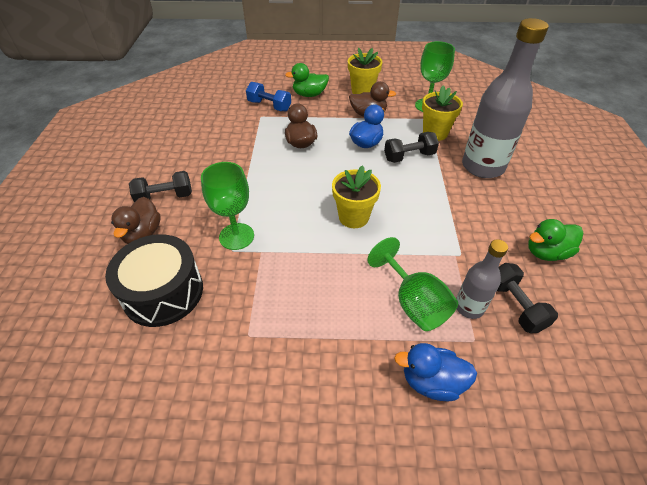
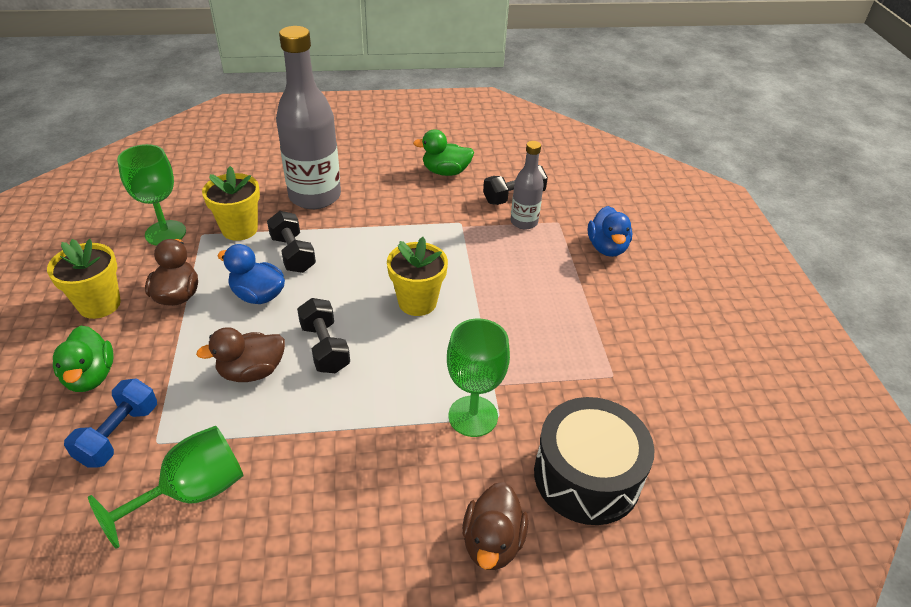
camera: 100 degrees left, 5 degrees down
(142, 234) = (492, 542): brown duck -> brown duck turned 105 degrees clockwise
(165, 197) = (402, 539): black dumbbell -> black dumbbell (325, 347)
(413, 303) = (530, 256): green goblet -> green goblet (192, 492)
(546, 252) = (445, 172): green duck -> green duck turned 120 degrees clockwise

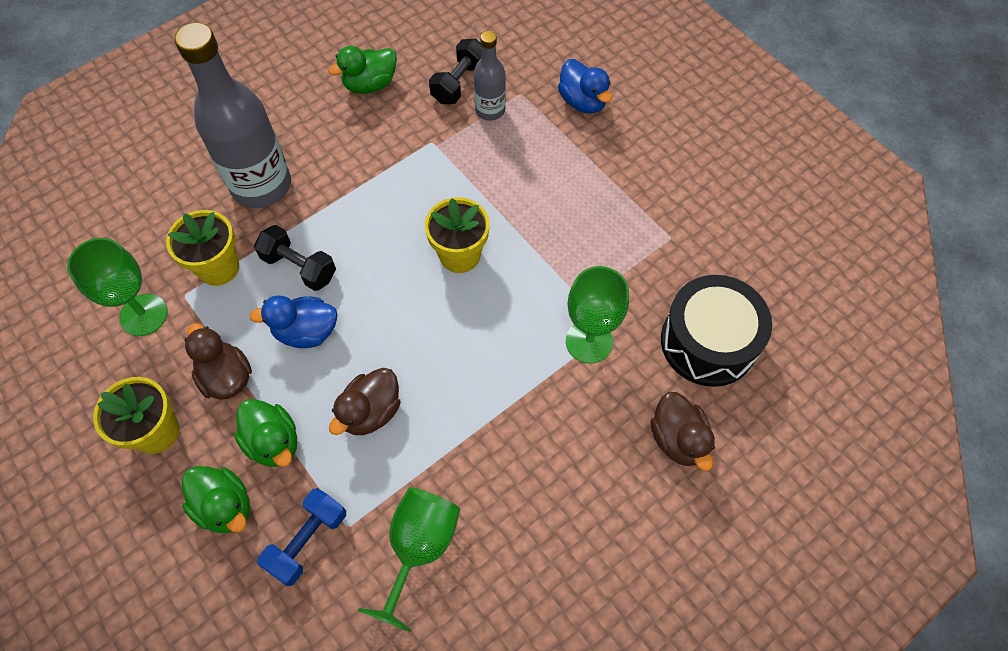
camera: 30 degrees left, 20 degrees up
(119, 434) = (307, 541): blue dumbbell -> blue dumbbell turned 45 degrees clockwise
(165, 353) = (273, 442): none -> green duck
(325, 347) = (415, 350): black dumbbell -> none

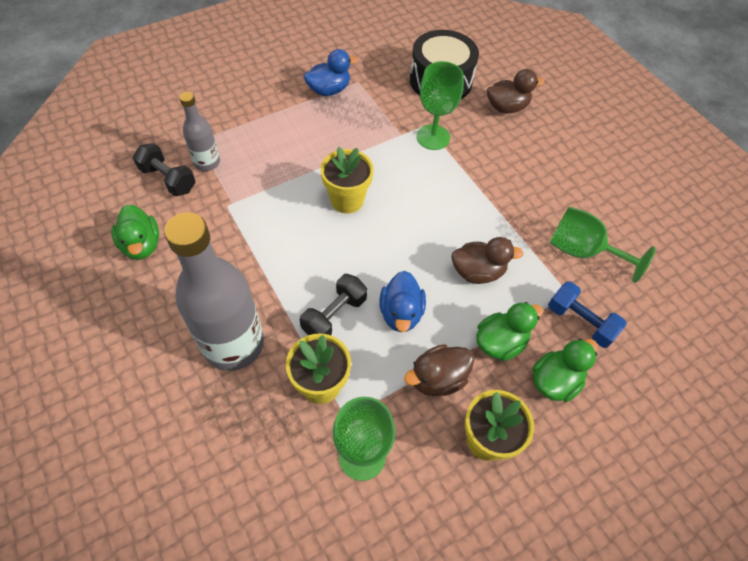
camera: 85 degrees left, 5 degrees down
(371, 412) = (477, 272): brown duck -> brown duck turned 45 degrees counterclockwise
(583, 101) = (220, 105): blue duck -> blue duck (329, 90)

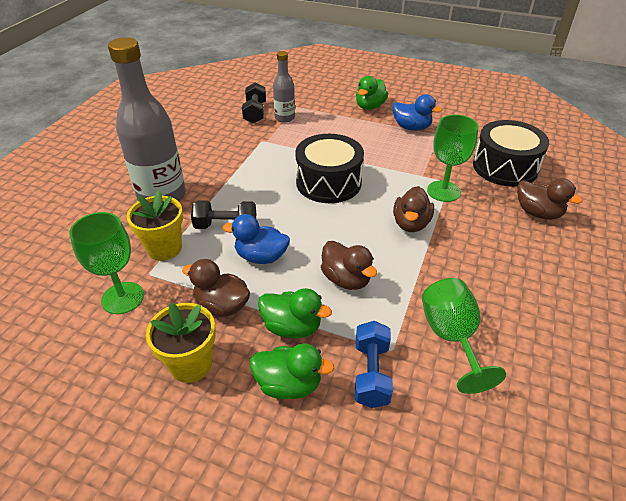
camera: 55 degrees right, 15 degrees down
(142, 245) = (198, 129): green duck -> green duck (370, 106)
(347, 200) = (328, 182): yellow flower pot -> black drum
(401, 313) = (261, 257): blue duck -> blue duck turned 45 degrees clockwise
(452, 186) = (411, 224): none -> brown duck

